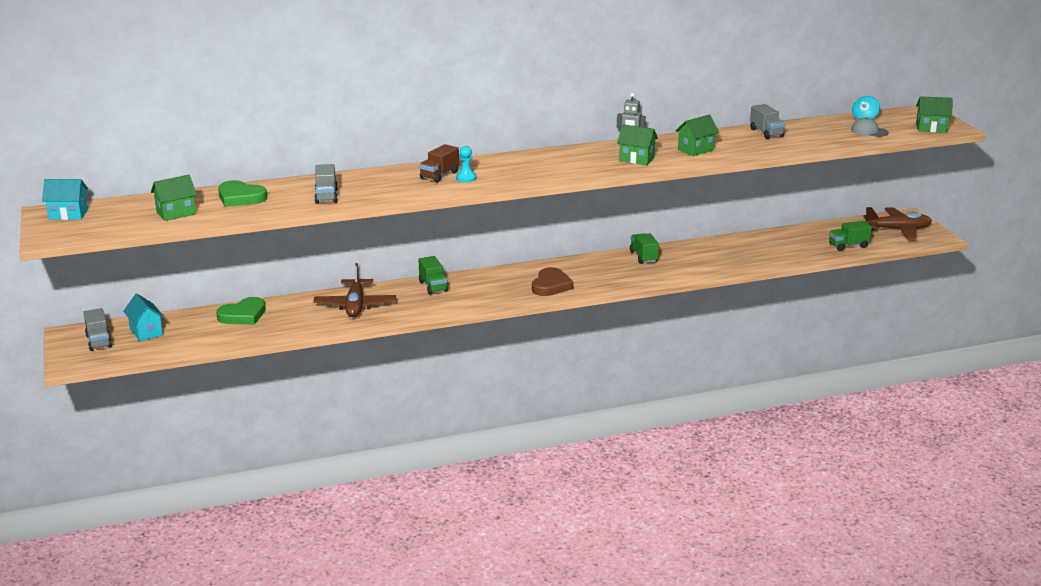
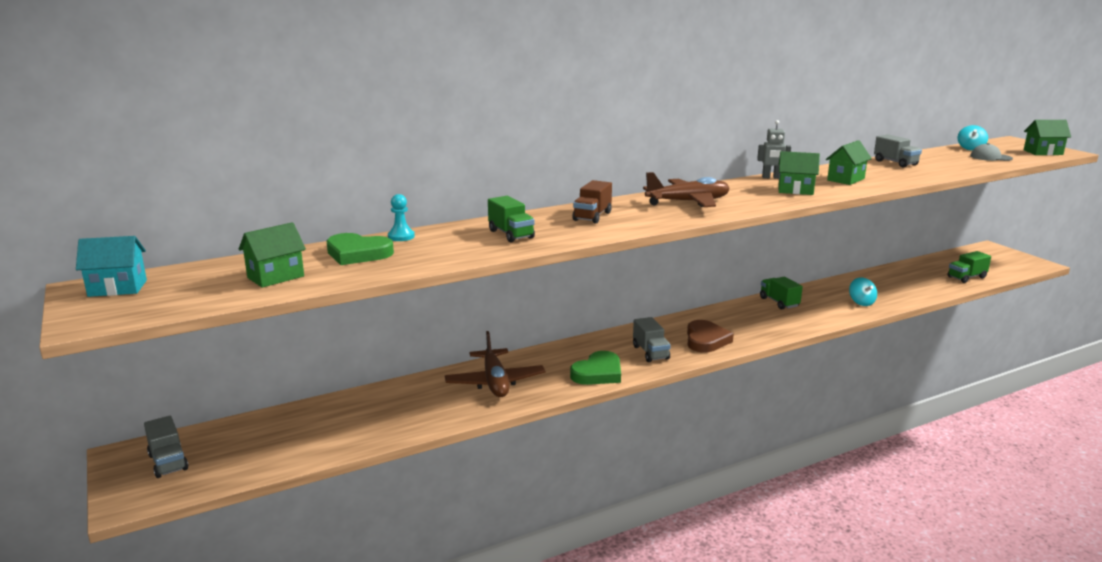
camera: 10 degrees left, 5 degrees down
(146, 332) = (233, 442): turquoise house -> none
(243, 315) = (359, 407): green heart -> green heart (598, 373)
(326, 196) = (470, 245): grey truck -> grey truck (650, 352)
(433, 286) = (575, 351): green truck -> green truck (511, 234)
(466, 178) = (626, 217): turquoise pawn -> turquoise pawn (401, 236)
(720, 263) = (861, 302): none -> turquoise spinning top
(897, 230) = (994, 260): brown plane -> brown plane (688, 202)

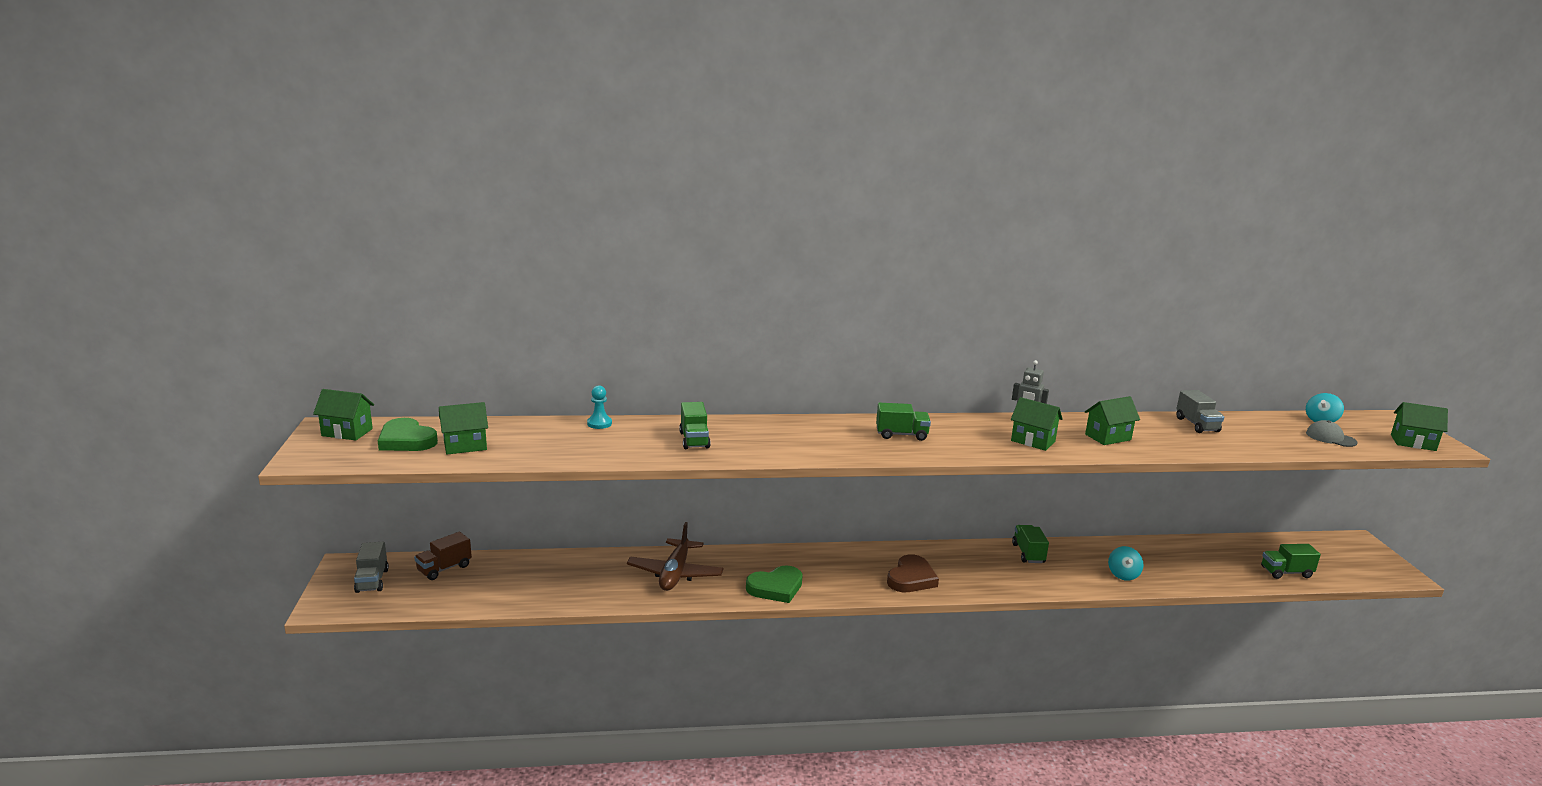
camera: 20 degrees right, 0 degrees up
(117, 288) = (347, 432): turquoise house -> green house
(357, 253) = (548, 435): green heart -> green heart (406, 440)
(592, 216) = (789, 434): brown truck -> brown truck (444, 568)
(650, 352) = (844, 578): grey truck -> none
(688, 202) = (901, 435): brown plane -> green truck

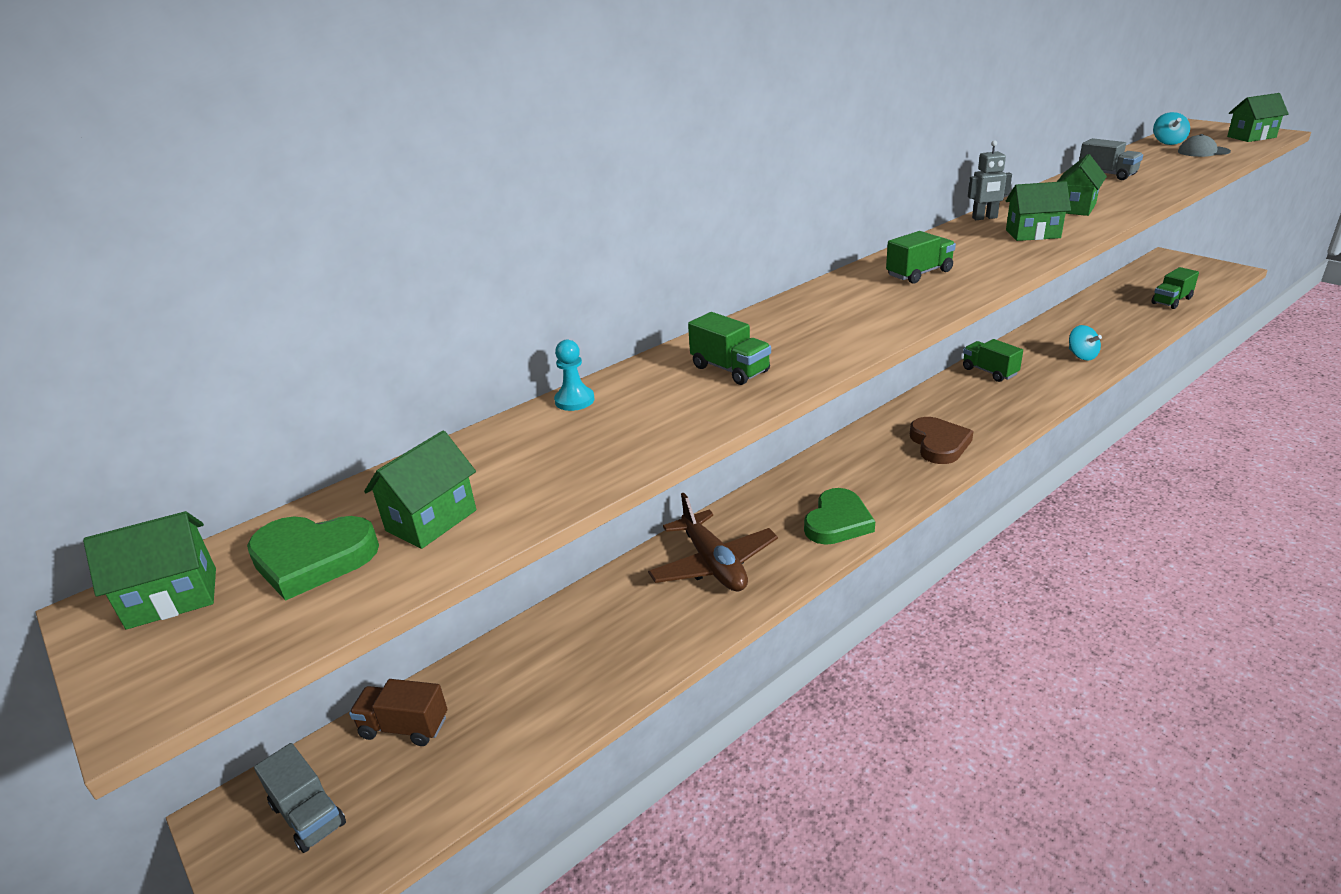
camera: 30 degrees left, 10 degrees up
(444, 568) = (404, 727): brown truck -> brown truck turned 90 degrees clockwise

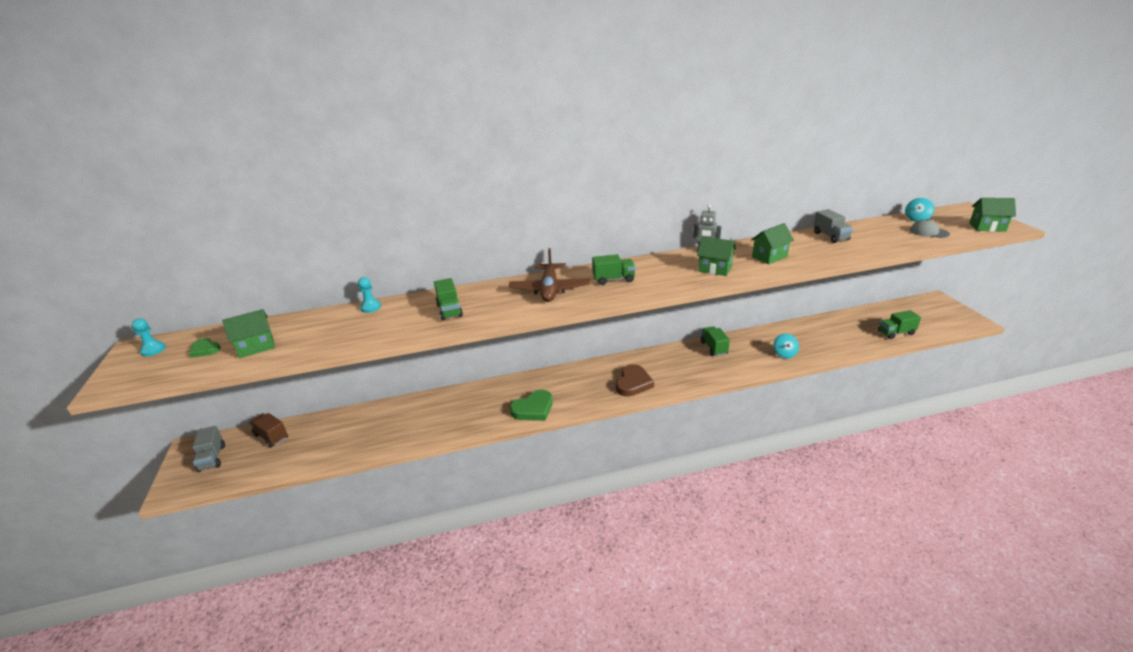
camera: 25 degrees right, 0 degrees up
(172, 598) = (153, 350): green house -> turquoise pawn
(312, 559) = (205, 349): green heart -> green heart, size x0.57
(713, 564) = (455, 410): brown plane -> brown plane (549, 289)

